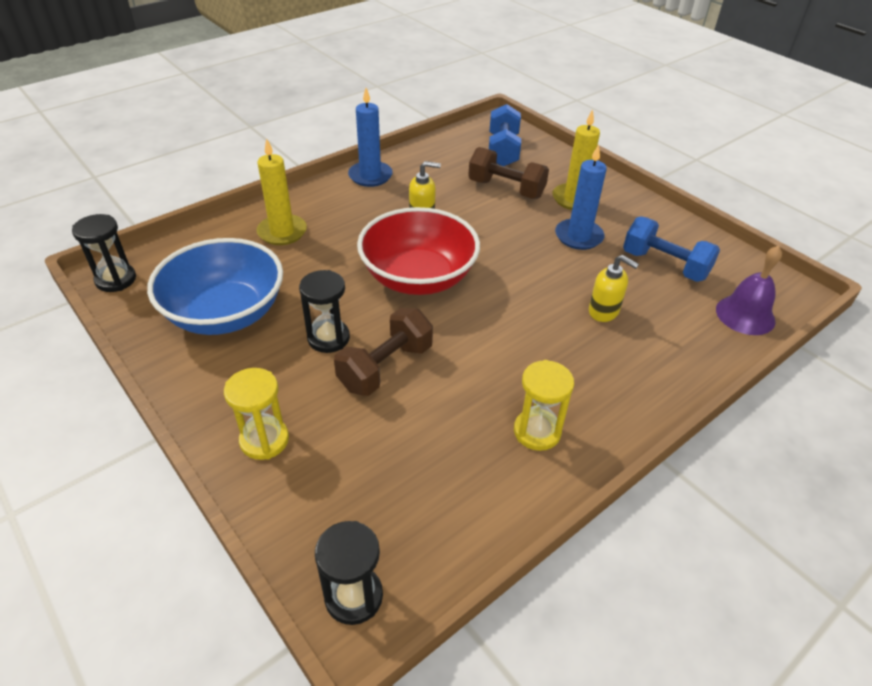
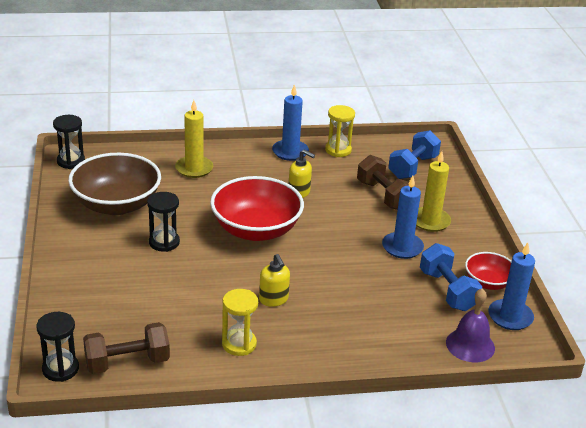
camera: 30 degrees right, 10 degrees down
(225, 313) = (116, 204): blue bowl -> brown bowl
(264, 440) = (80, 280): yellow hourglass -> yellow hourglass (338, 150)
(385, 367) = (182, 272): brown dumbbell -> brown dumbbell (127, 362)
(604, 311) = (363, 300): yellow soap dispenser -> yellow soap dispenser (273, 299)
(687, 241) = (488, 282): none -> red bowl
(742, 268) = (510, 317): none -> blue candle

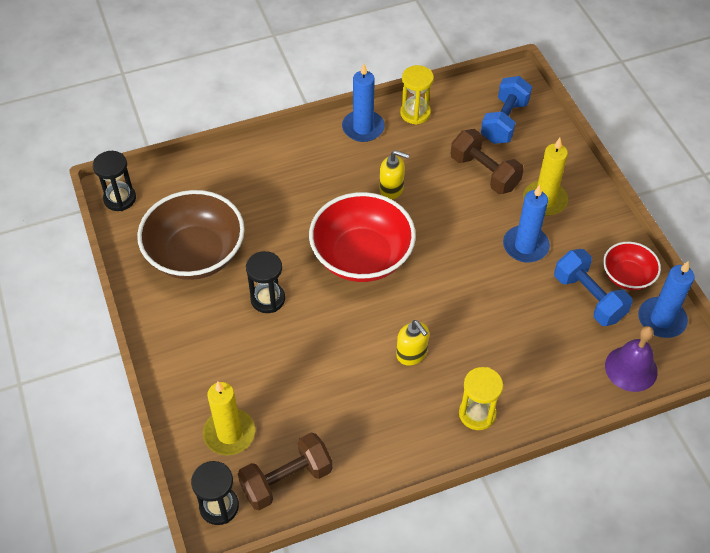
camera: 10 degrees left, 20 degrees up
(194, 169) = (264, 178): yellow candle -> yellow candle (229, 433)
(239, 344) = (395, 426): yellow hourglass -> yellow hourglass (477, 414)

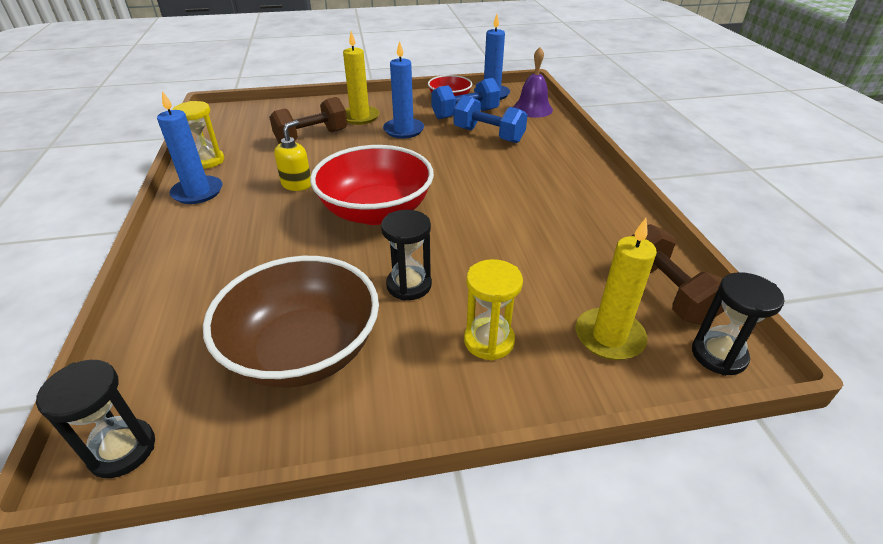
camera: 80 degrees left, 15 degrees down
(412, 354) = (506, 195): yellow soap dispenser -> none
(477, 414) = (573, 171): yellow hourglass -> yellow hourglass (489, 341)
(504, 121) = (260, 122): blue dumbbell -> blue dumbbell (488, 135)

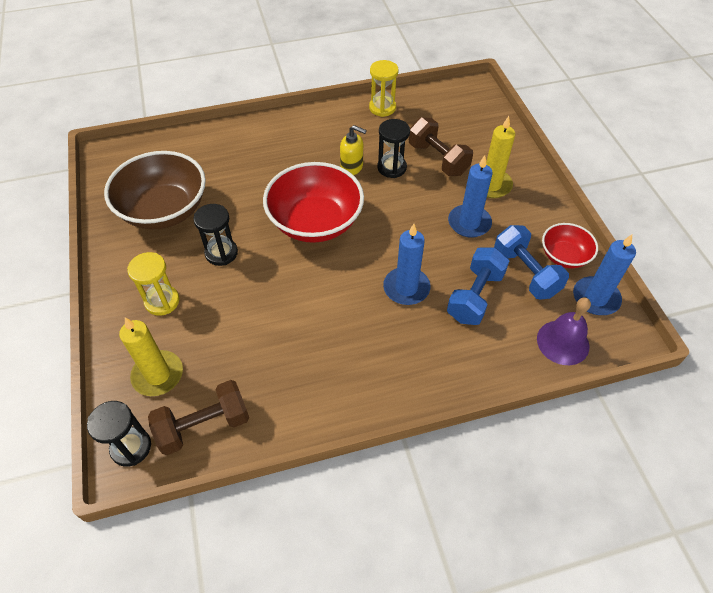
camera: 85 degrees right, 15 degrees up
(122, 450) = (109, 160): black hourglass -> black hourglass (392, 168)
(198, 192) = (334, 117): blue candle -> blue candle (406, 288)

